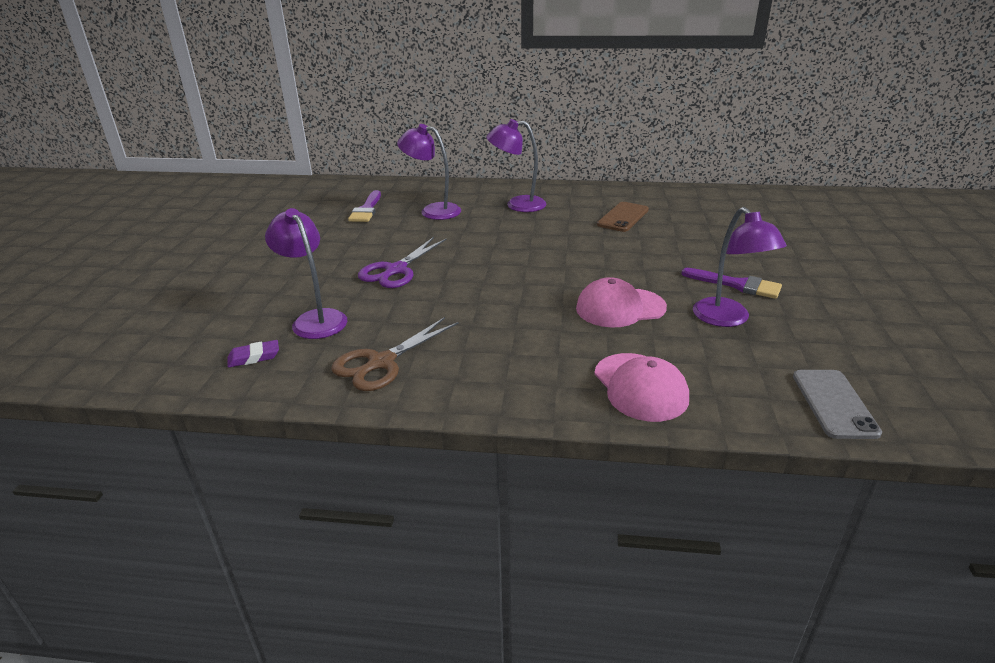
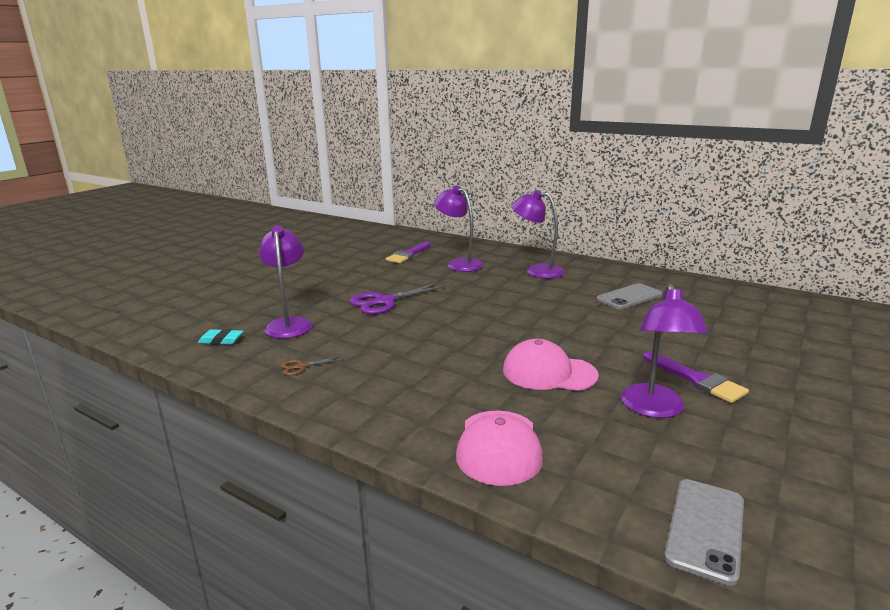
camera: 25 degrees right, 10 degrees down
(254, 357) = (221, 340): purple eraser -> turquoise eraser
(381, 363) = (301, 367): brown scissors -> brown scissors, size x0.47
(623, 217) = (629, 297): brown phone -> grey phone

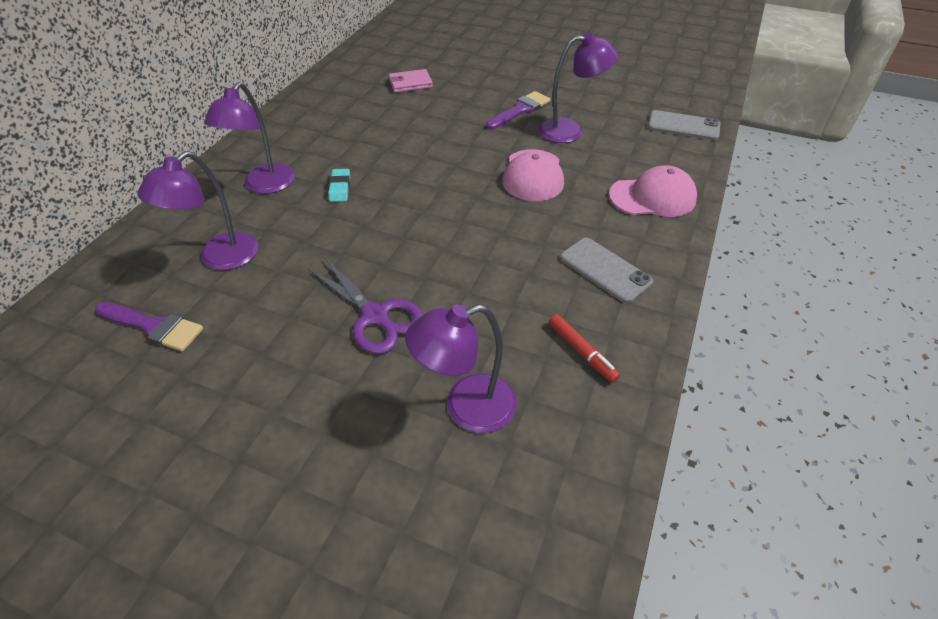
camera: 100 degrees left, 25 degrees up
(221, 340) = (539, 477): turquoise eraser -> turquoise eraser (340, 188)
(301, 367) = (582, 352): brown scissors -> red marker
(629, 297) = (356, 127): grey phone -> grey phone (605, 270)
(732, 321) = (410, 83): none -> pink wallet

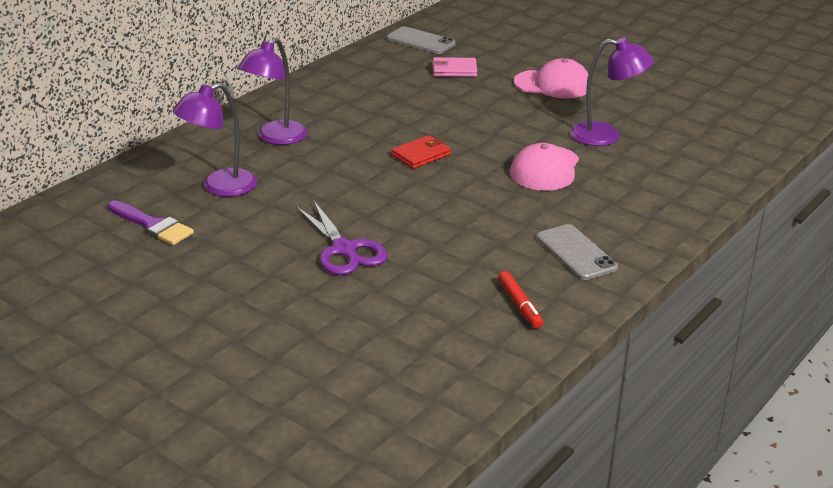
camera: 15 degrees right, 15 degrees down
(340, 188) = (347, 150): turquoise eraser -> none
(413, 180) = (421, 155): none -> red wallet
(466, 408) = (398, 322): purple lamp -> none
(520, 110) = (561, 110): purple brush -> none
(652, 197) = (661, 205): pink cap -> pink cap (552, 84)
(683, 126) = (736, 149): grey phone -> grey phone (420, 41)

